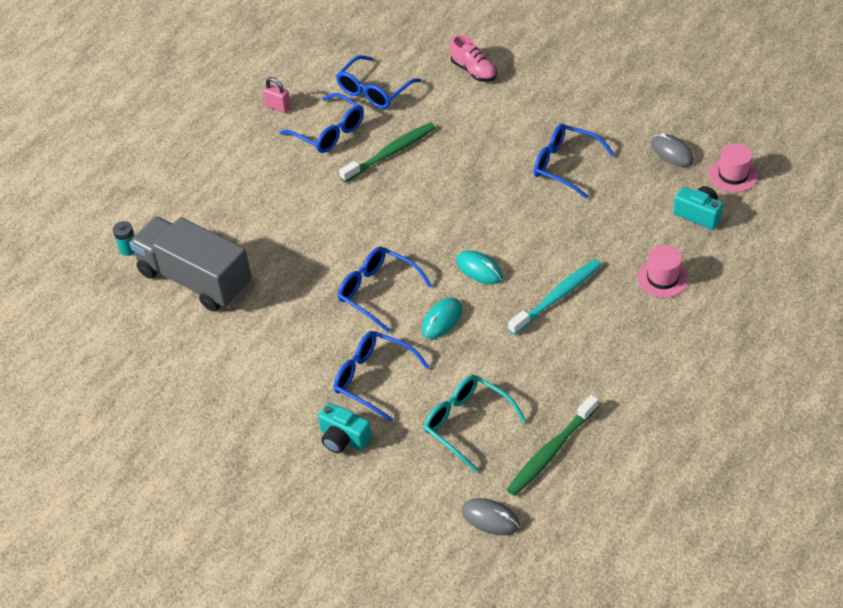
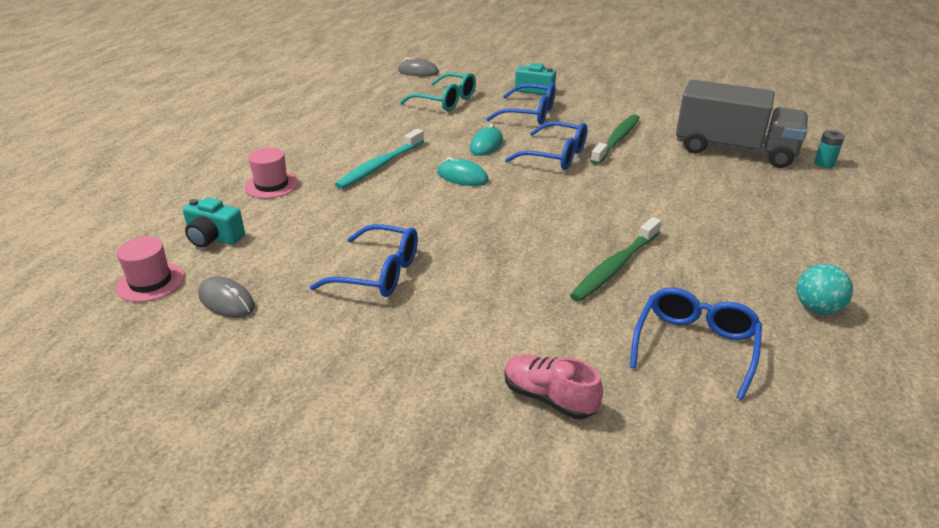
camera: 165 degrees right, 15 degrees down
(278, 107) = (817, 308): pink padlock -> turquoise ball
(329, 132) = (716, 283): blue glasses -> none
(551, 451) = (379, 95): green toothbrush -> green toothbrush (617, 140)

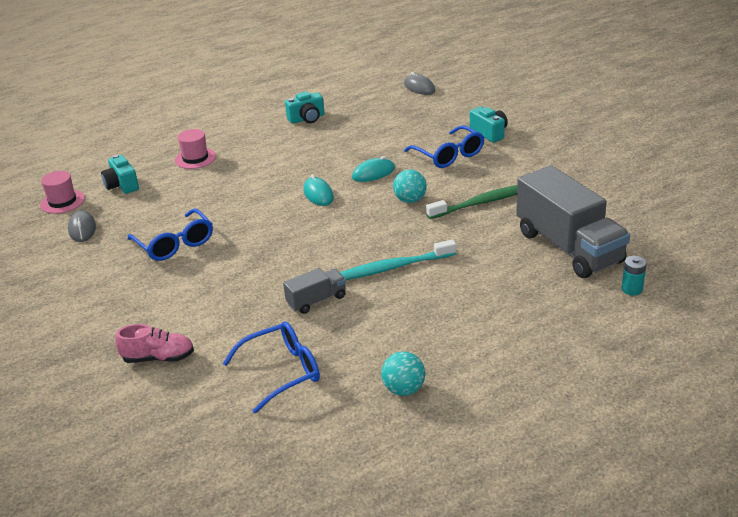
camera: 40 degrees right, 0 degrees up
(346, 119) = (307, 118): none -> turquoise camera
(380, 165) = (277, 166): turquoise toothbrush -> turquoise toothbrush (393, 267)
(445, 101) = (400, 123): turquoise glasses -> none
(549, 398) = (158, 358): pink shoe -> pink shoe turned 105 degrees clockwise
(555, 156) = (410, 200): blue glasses -> turquoise ball
(615, 267) = (316, 300): green toothbrush -> grey truck

